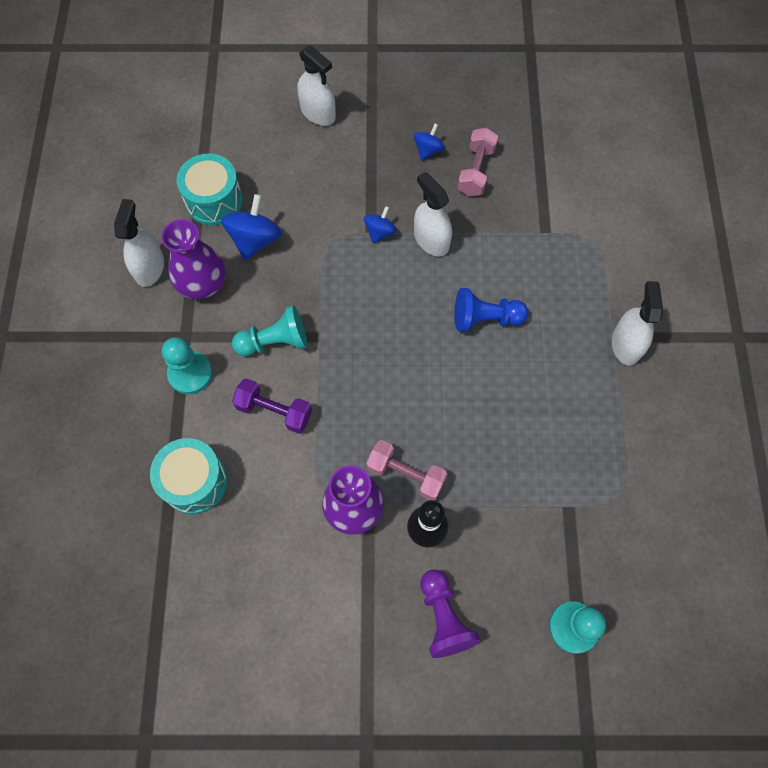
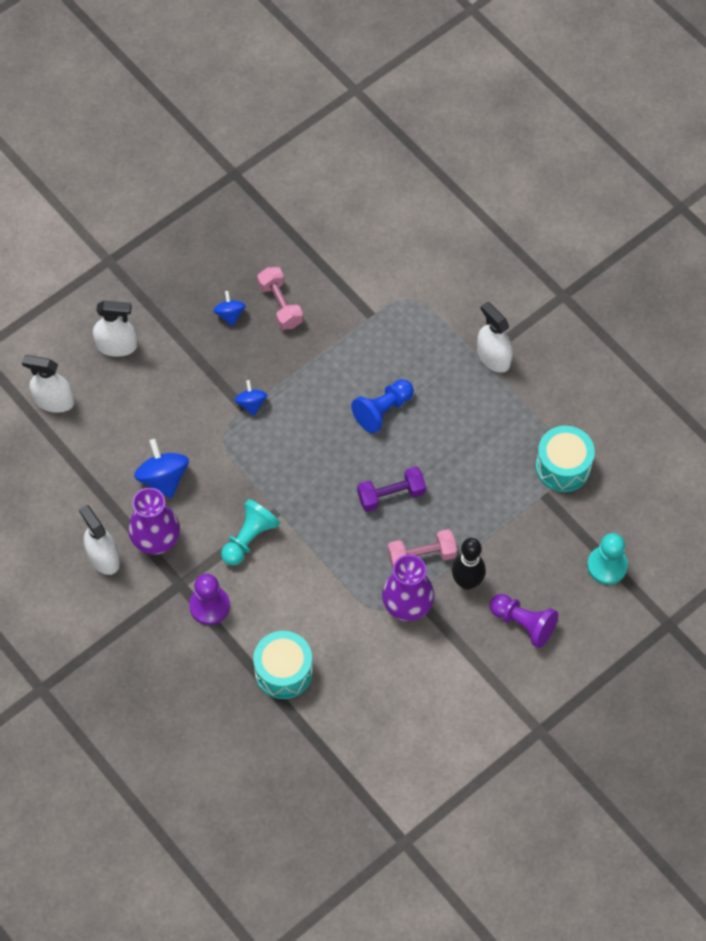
camera: 40 degrees left, 5 degrees down
(190, 373) = (209, 606): turquoise pawn -> purple pawn
(214, 200) = (102, 472): turquoise drum -> turquoise drum (563, 466)
(274, 411) = (294, 584): purple dumbbell -> purple dumbbell (391, 495)
(431, 240) = (294, 382): white spray bottle -> white spray bottle (54, 401)

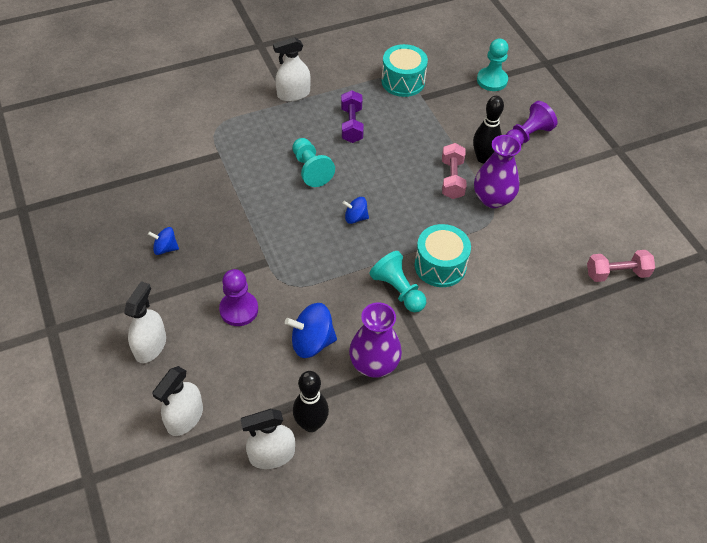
camera: 75 degrees left, 10 degrees down
(77, 503) = (311, 424): none -> black bowling pin
(103, 557) = (379, 414): white spray bottle -> white spray bottle (272, 455)
(209, 606) = (457, 337): purple pawn -> purple pawn (239, 309)
(251, 403) = (264, 255): blue spinning top -> blue spinning top (355, 217)
(280, 305) = (175, 210): pink dumbbell -> pink dumbbell (616, 273)
(283, 671) = (535, 297): turquoise drum -> turquoise drum (440, 265)
(383, 410) = (311, 169): blue pawn -> turquoise pawn
(391, 495) = (390, 184): purple dumbbell -> purple dumbbell (351, 125)

